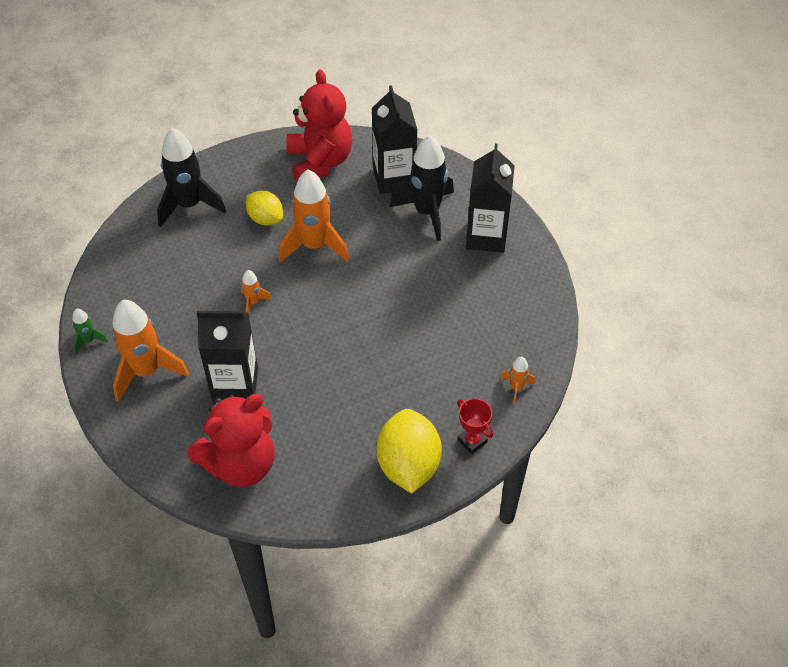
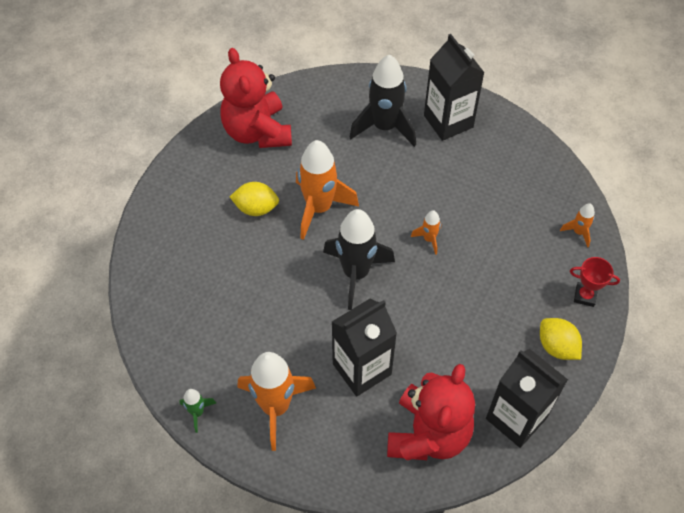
camera: 35 degrees left, 5 degrees up
(189, 205) = (176, 234): black rocket -> black rocket (356, 273)
(253, 302) = (312, 288): orange rocket -> orange rocket (429, 239)
(320, 162) = (257, 131): red teddy bear -> red teddy bear turned 150 degrees counterclockwise
(394, 178) = (332, 112): black carton -> black carton (516, 418)
(408, 465) = (557, 347): yellow lemon -> yellow lemon, size x0.61

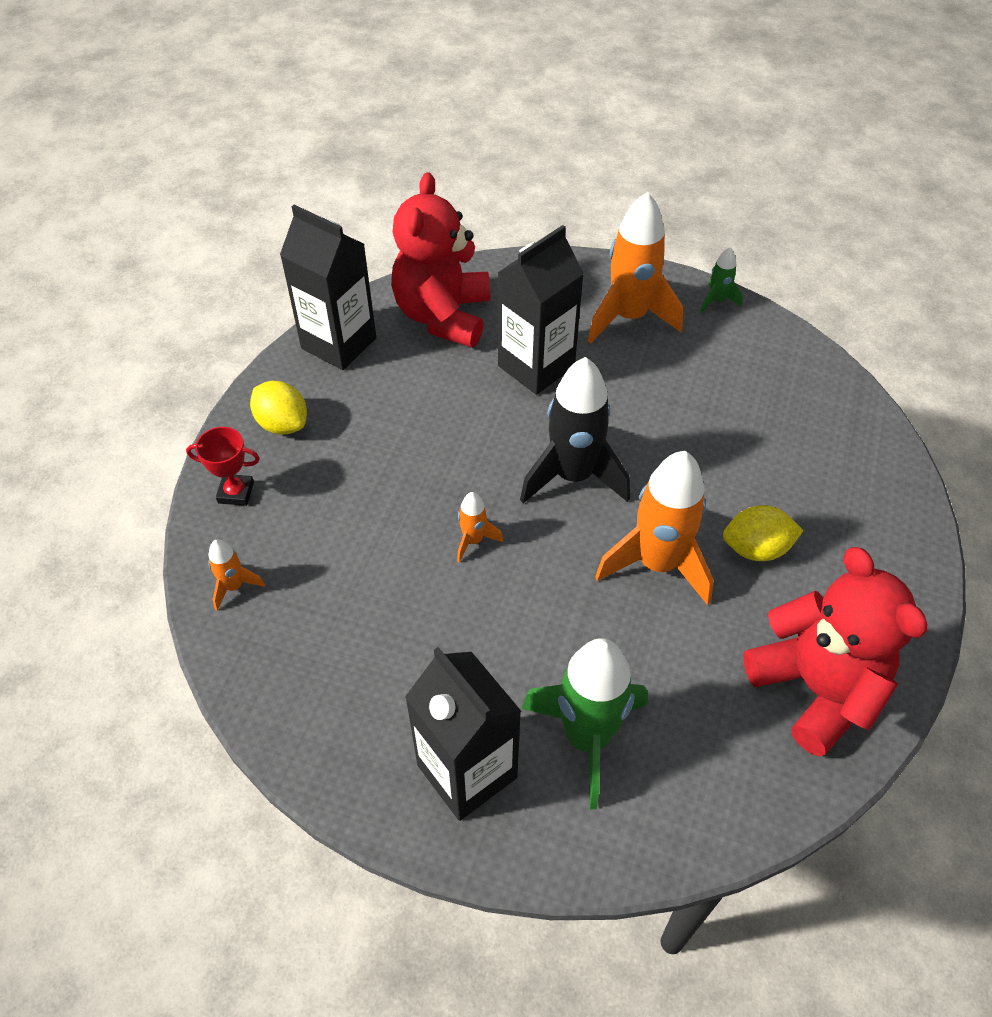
camera: 170 degrees right, 5 degrees down
(384, 127) = (587, 737): black rocket -> green rocket

